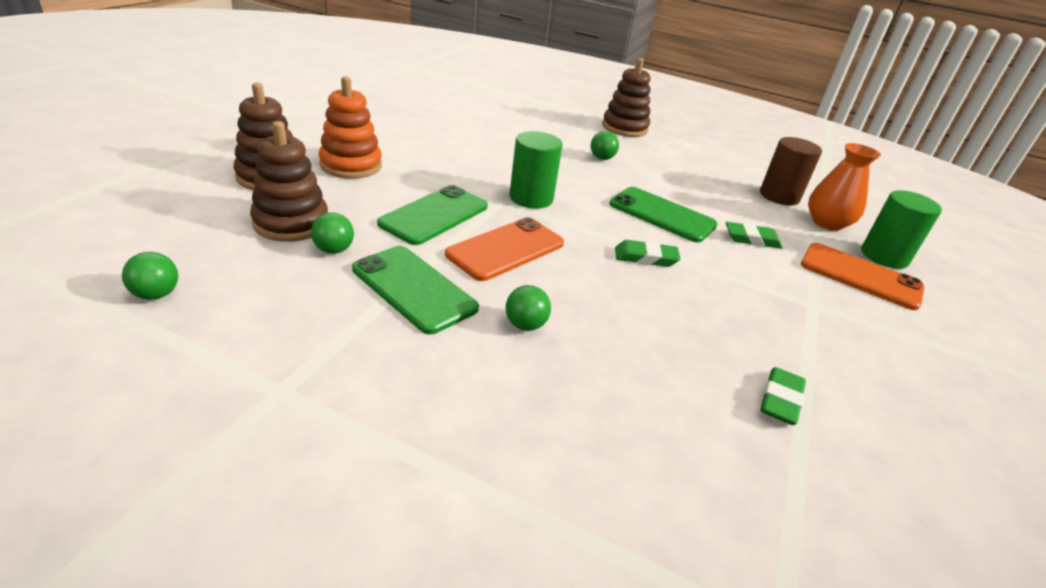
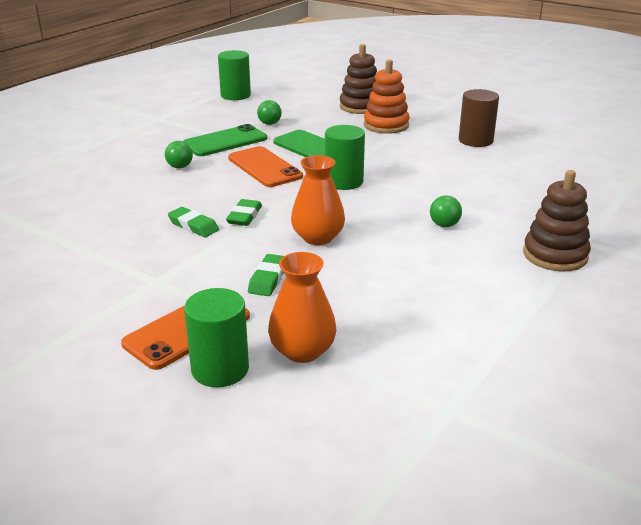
camera: 105 degrees right, 5 degrees down
(156, 294) = (235, 95): green ball -> green cylinder
(291, 223) = (301, 114): brown stacking toy -> none
(662, 215) = (318, 237): green phone -> orange vase
(779, 196) = (373, 333): brown cylinder -> brown cylinder (475, 140)
(780, 400) = (71, 233): green eraser -> green eraser (193, 226)

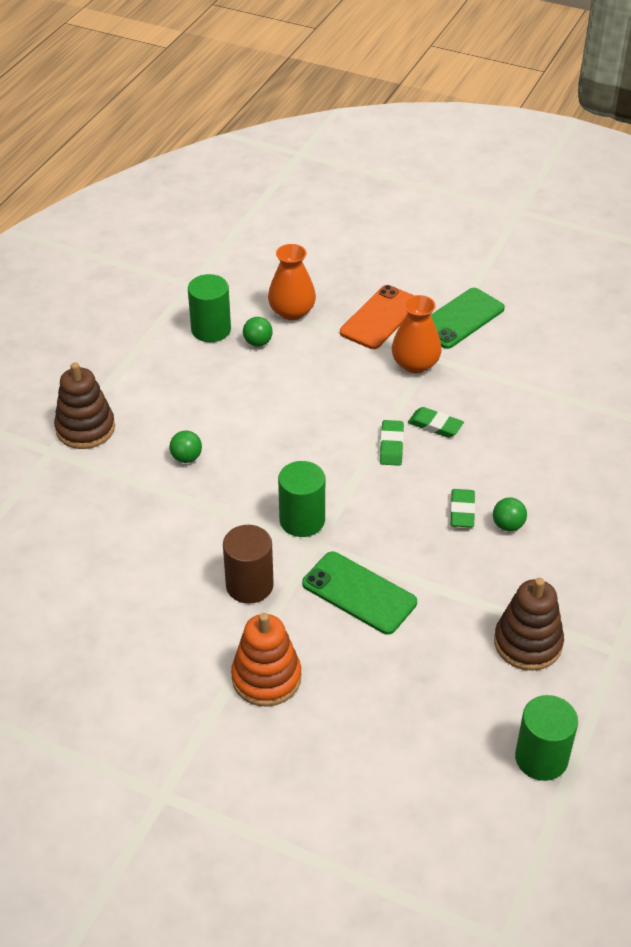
camera: 170 degrees right, 15 degrees up
(220, 369) = (343, 293): green cylinder -> green cylinder (211, 329)
(225, 141) = (483, 595): green phone -> green phone (460, 319)
(264, 167) = (405, 538): orange phone -> none
(268, 279) = (338, 370): green eraser -> green eraser (462, 511)
(269, 124) = (442, 657): green ball -> green ball (258, 342)
(318, 237) = (309, 424): orange vase -> orange vase (415, 364)
(360, 106) = (315, 742): brown stacking toy -> brown stacking toy (528, 643)
(475, 140) = (134, 647): brown cylinder -> brown cylinder (249, 585)

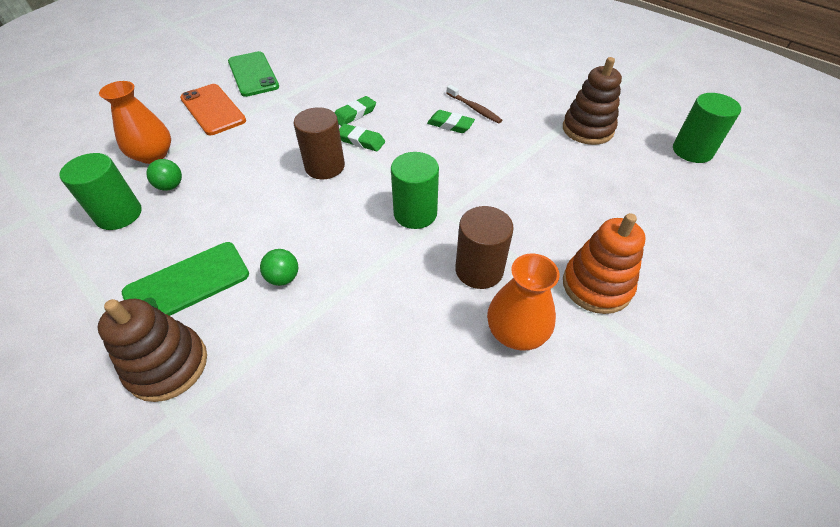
camera: 70 degrees left, 5 degrees up
(336, 433) = (325, 166): none -> brown cylinder
(359, 593) = (513, 200): green phone -> green phone (187, 283)
(415, 364) = (281, 106): orange vase -> orange vase (516, 331)
(508, 525) = (474, 108): green ball -> brown toothbrush

